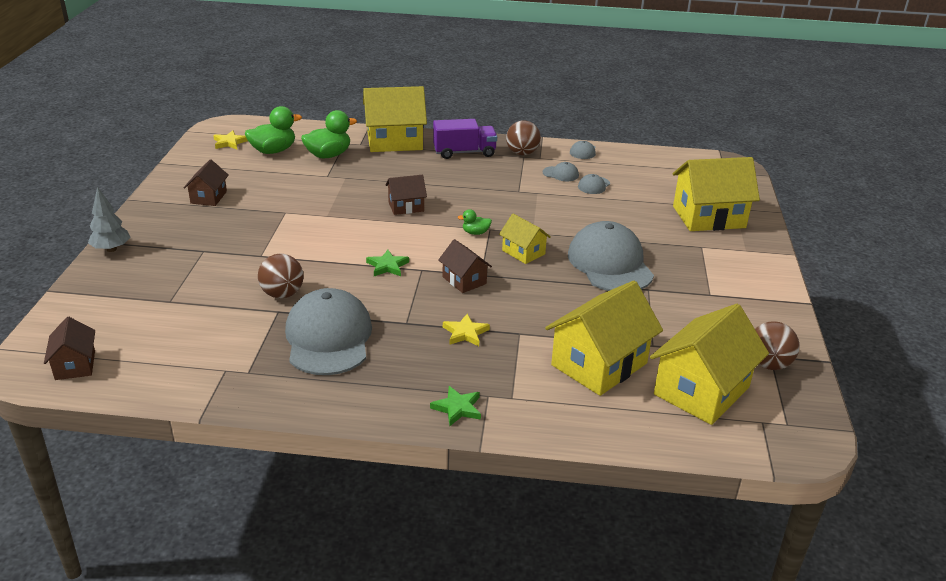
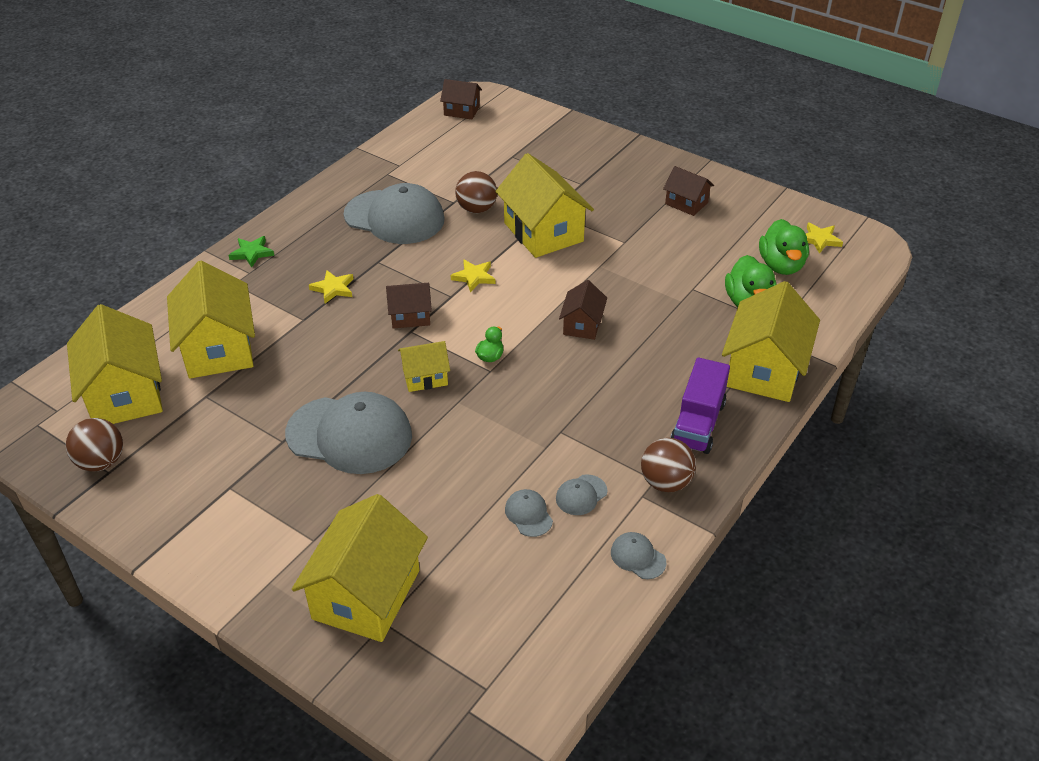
camera: 120 degrees right, 10 degrees up
(111, 249) = (617, 141): grey tree -> none
(297, 250) = (543, 232): none -> yellow house
(387, 266) = (474, 277): green star -> yellow star

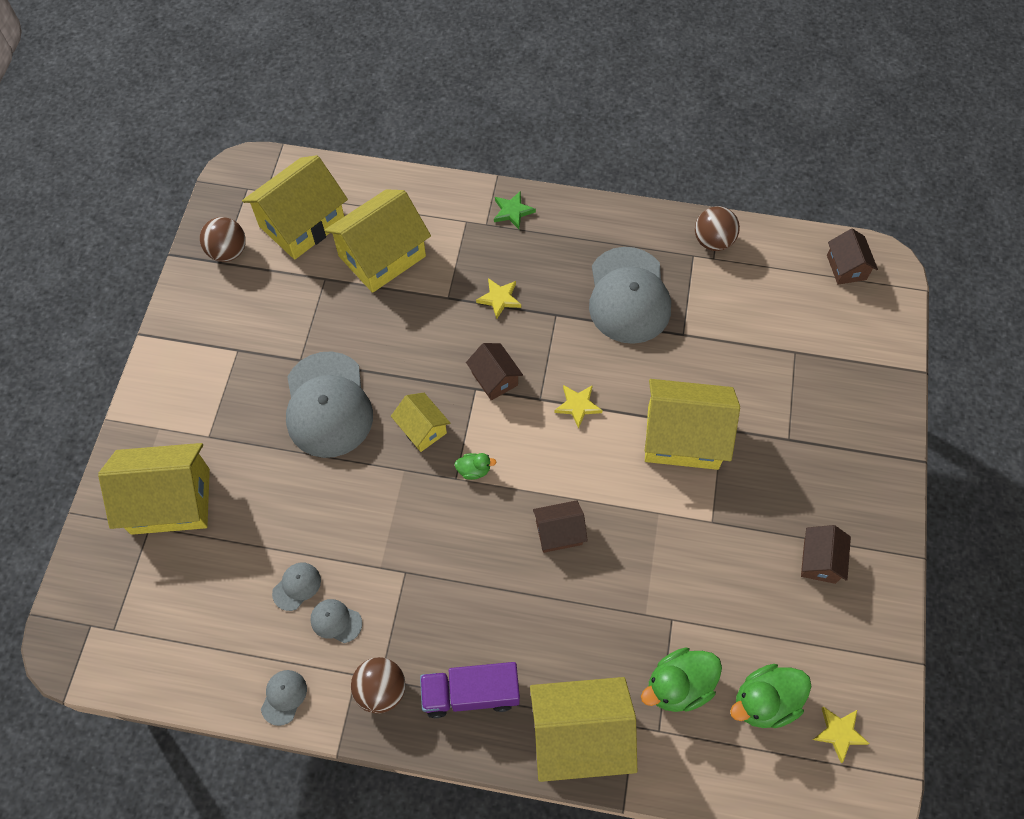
camera: 65 degrees right, 20 degrees up
(476, 209) = (684, 360): brown ball -> brown ball (713, 241)
(543, 232) = (682, 437): yellow house -> yellow house turned 60 degrees clockwise

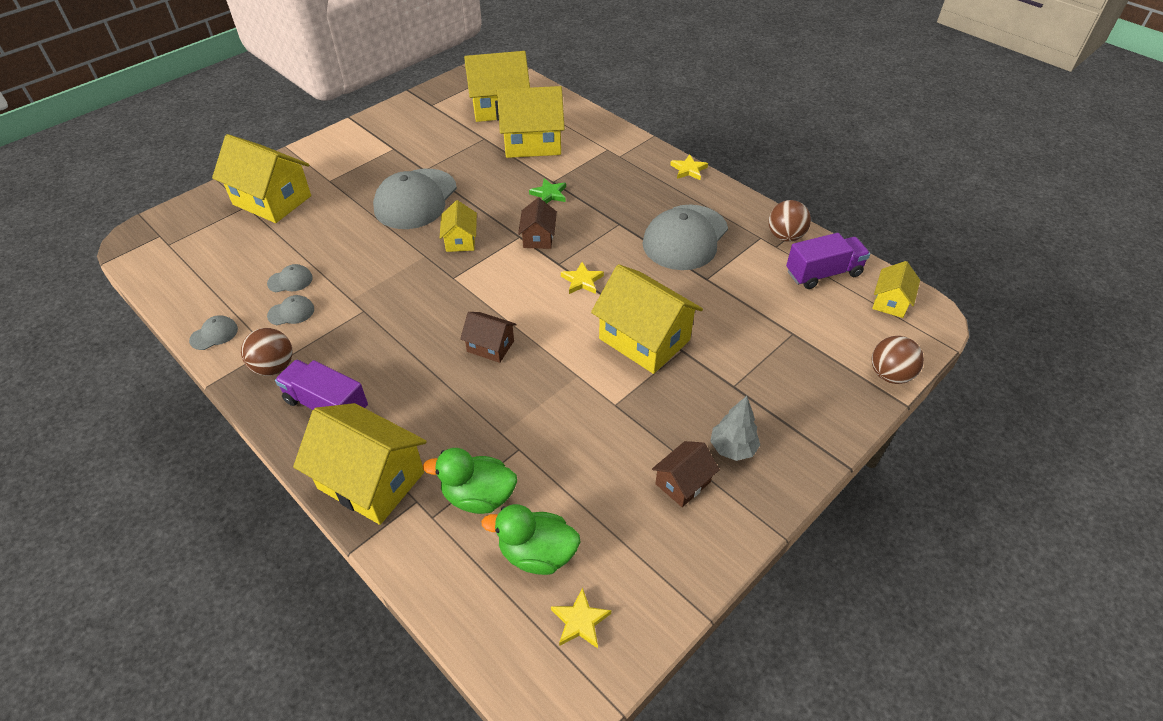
camera: 35 degrees right, 15 degrees down
(228, 252) = (441, 102): brown ball -> brown ball (889, 375)
(336, 621) = (291, 312): grey cap -> grey cap turned 105 degrees clockwise
(474, 470) = (470, 279): green duck -> none
(499, 299) = (587, 197): yellow star -> yellow star (688, 170)
(512, 211) = (645, 157): green star -> green star (549, 194)
(773, 267) = (823, 273): none -> purple truck
(831, 502) = (732, 448): none -> grey tree
(846, 267) = (890, 302): brown house -> yellow house

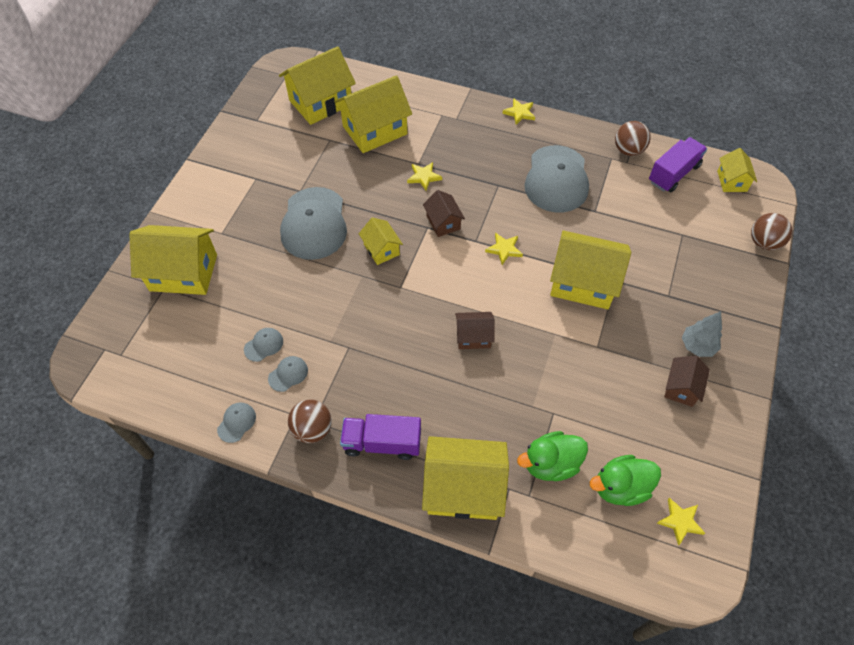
camera: 25 degrees left, 10 degrees up
(549, 194) = (424, 177): green star -> yellow star

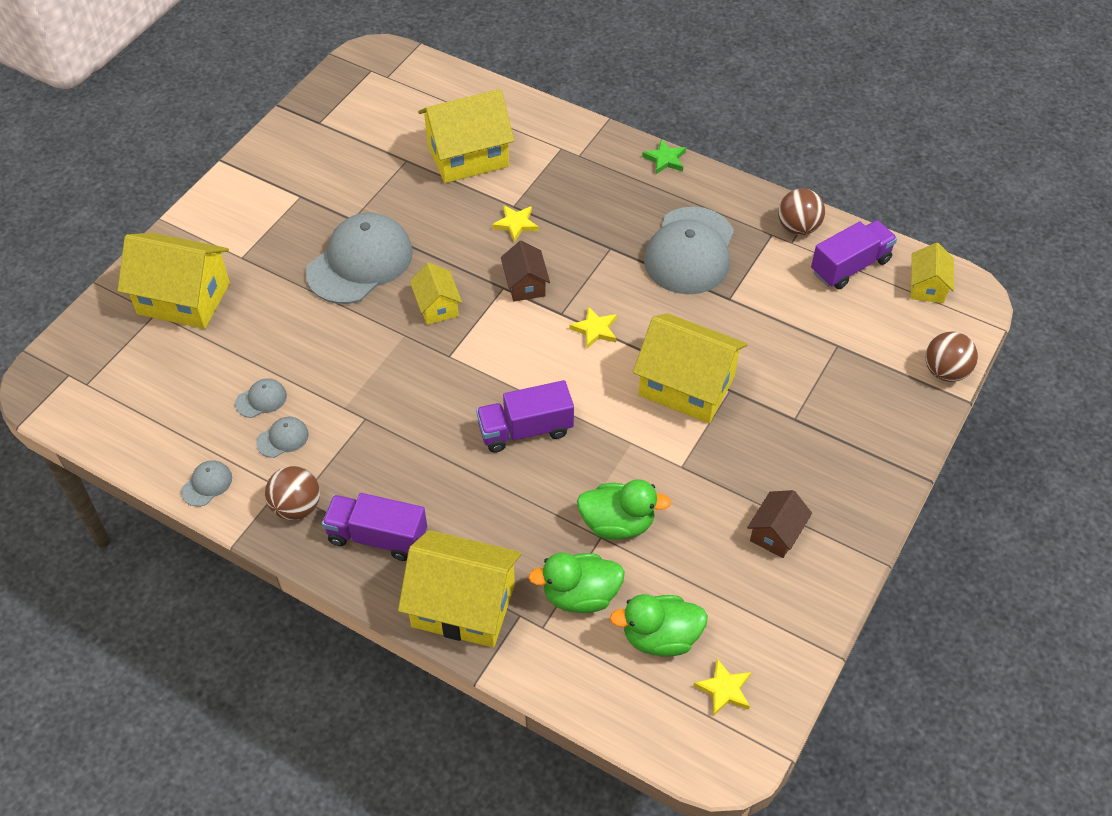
camera: 10 degrees right, 5 degrees down
(314, 223) = (360, 262): grey cap -> grey cap turned 150 degrees counterclockwise
(321, 102) = (407, 111): yellow house -> none
(473, 336) = (525, 430): brown house -> purple truck
(519, 113) = (665, 159): yellow star -> green star
(563, 400) = (617, 523): none -> green duck
(697, 346) = (813, 486): grey tree -> none

